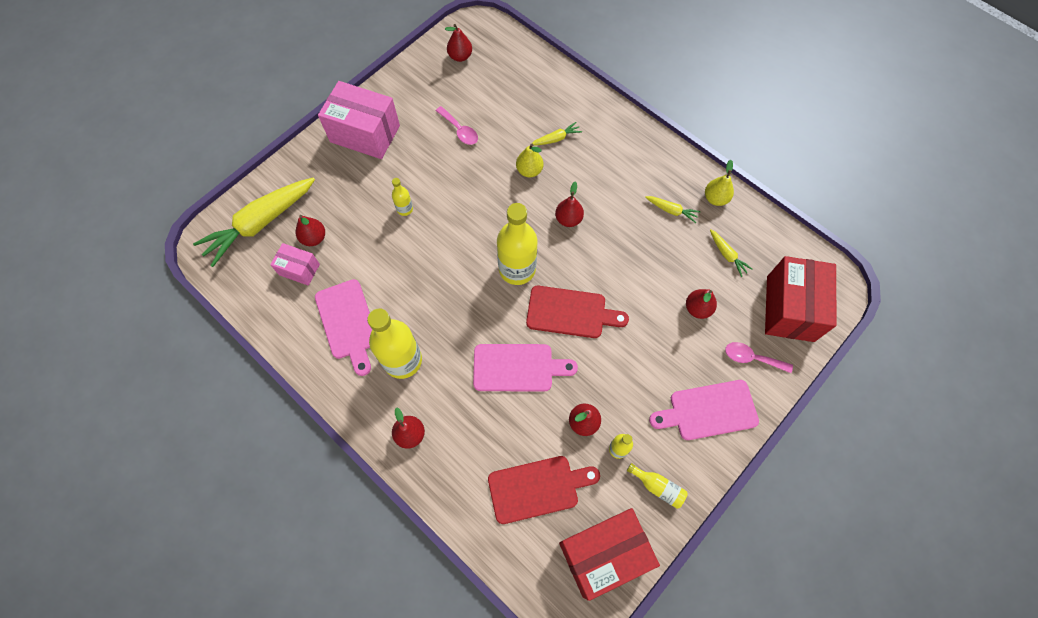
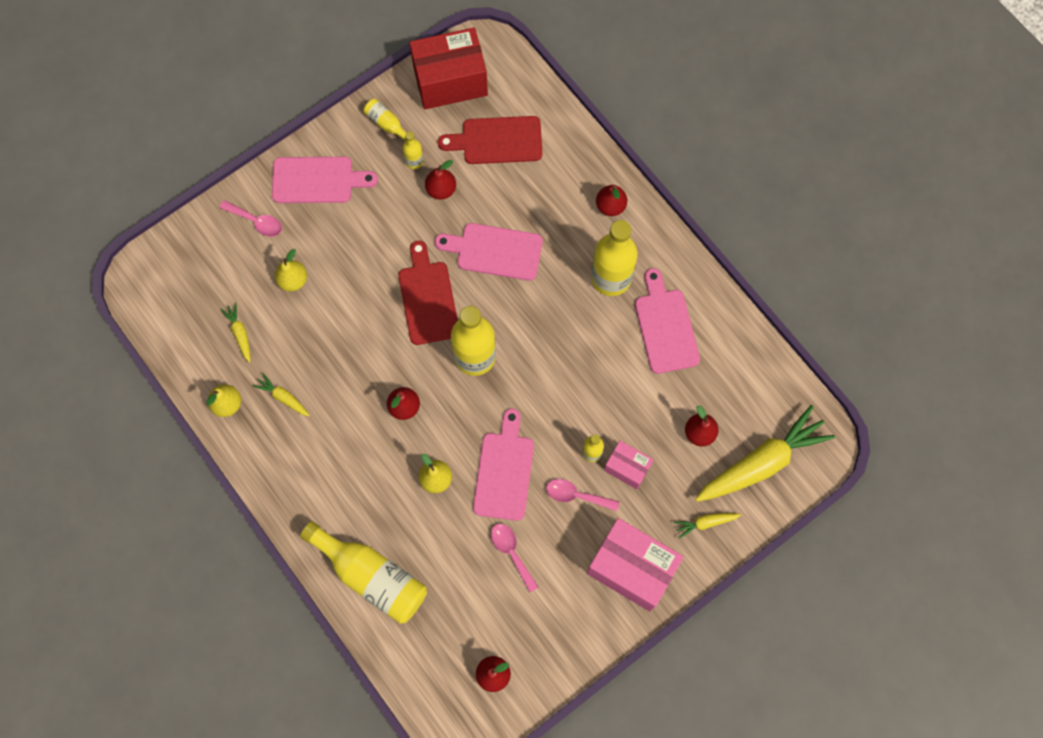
camera: 170 degrees left, 5 degrees up
(299, 269) = (717, 397): pink box -> pink box (627, 467)
(414, 176) = (576, 495): none -> pink spoon
(475, 184) = (504, 471): none -> pink cutting board
(556, 138) = (393, 519): yellow carrot -> yellow carrot (705, 523)
(562, 100) = (371, 576): none -> yellow bottle
(570, 312) = (428, 298): red cutting board -> red cutting board turned 60 degrees clockwise
(697, 308) = (293, 280): red pear -> yellow pear
(790, 308) = (197, 264): red box -> none

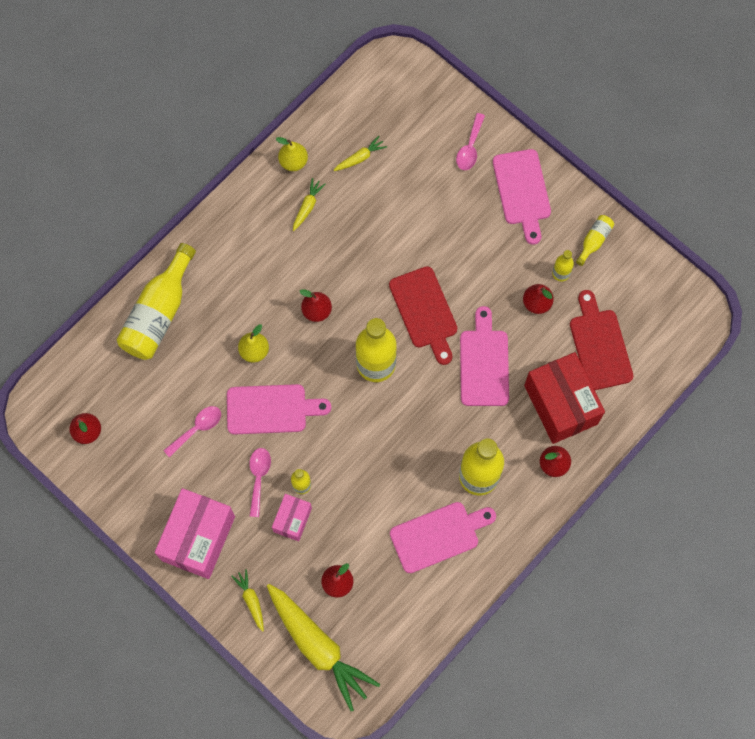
camera: 80 degrees right, 0 degrees up
(293, 280) = (419, 191): yellow pear -> none
(428, 298) = (425, 311): red cutting board -> red cutting board turned 90 degrees clockwise
(450, 81) = (653, 290): red box -> red box (561, 404)

